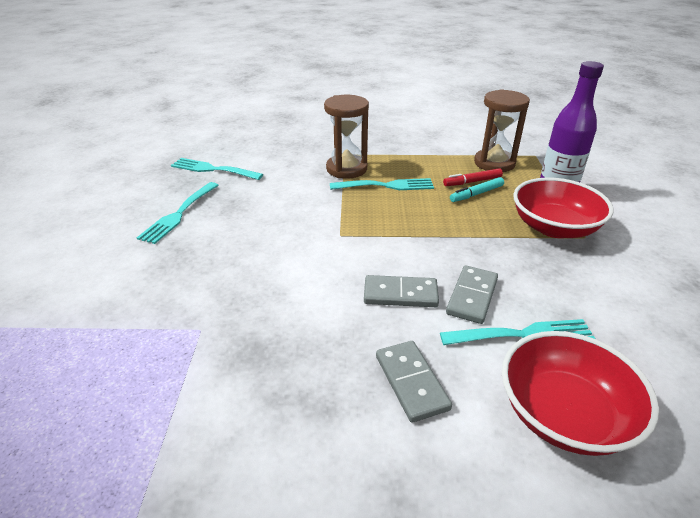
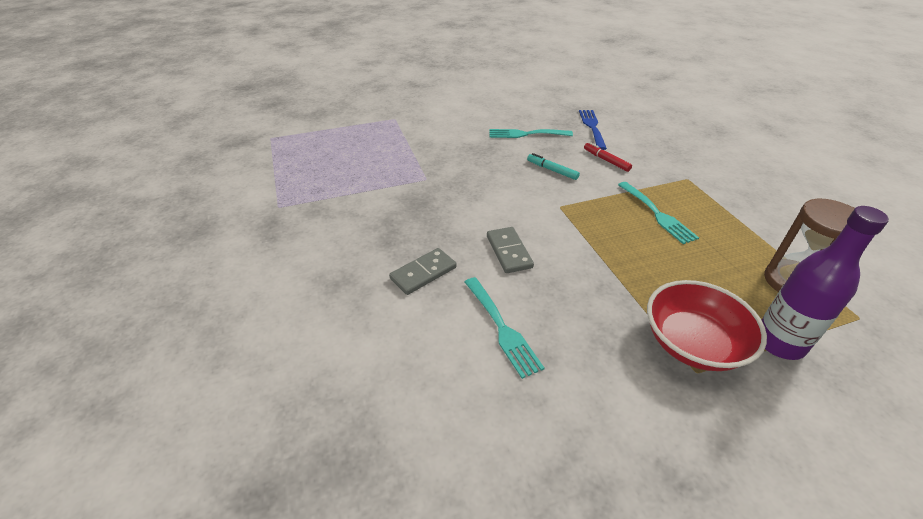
camera: 70 degrees right, 5 degrees up
(213, 169) = (592, 127): turquoise fork -> blue fork
(346, 169) = (662, 186): brown hourglass -> none
(472, 182) = (726, 269): red marker -> red marker (606, 160)
(472, 296) = (532, 292): grey domino -> none
(476, 194) = (703, 275): turquoise marker -> turquoise marker (552, 170)
(564, 414) = (427, 358): red bowl -> none

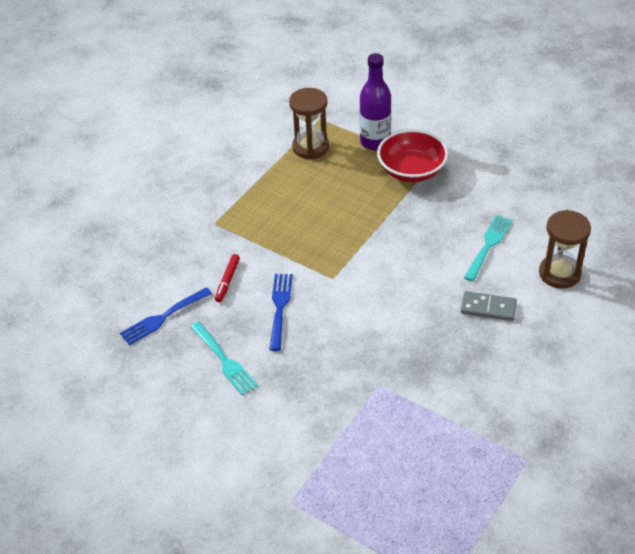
camera: 125 degrees left, 5 degrees up
(400, 359) = (559, 273): none -> brown hourglass
(509, 252) = (418, 278): grey domino -> none
(552, 170) = (280, 308): turquoise marker -> blue fork
(657, 214) = (289, 223): turquoise fork -> none

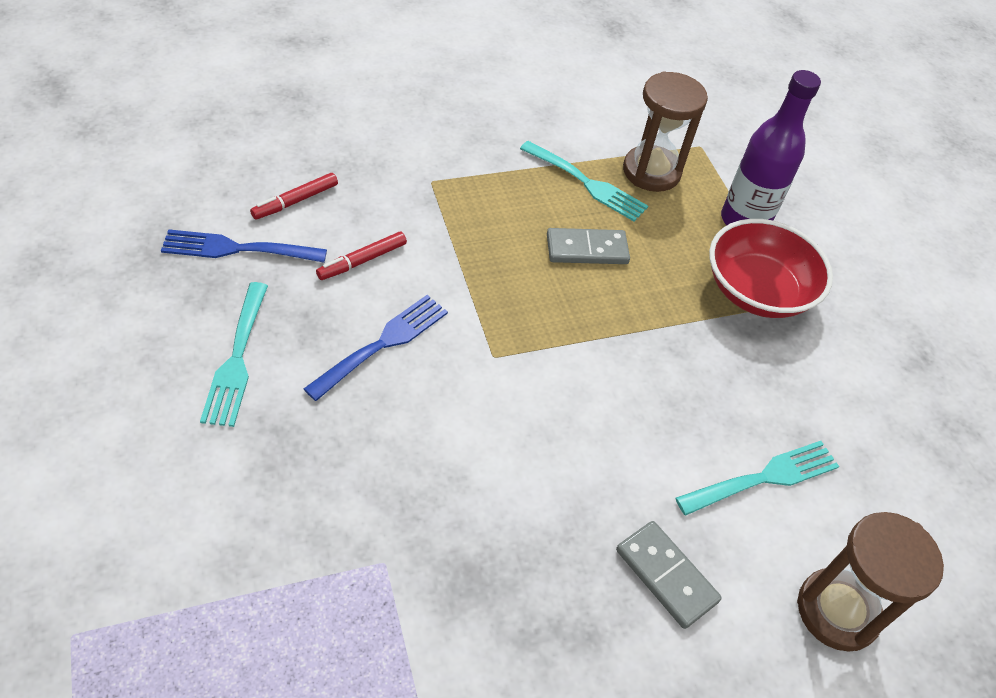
camera: 30 degrees right, 5 degrees up
(162, 277) = (295, 201): none -> red marker
(287, 173) = (587, 183): none -> turquoise fork
(321, 204) = (587, 249): none -> grey domino

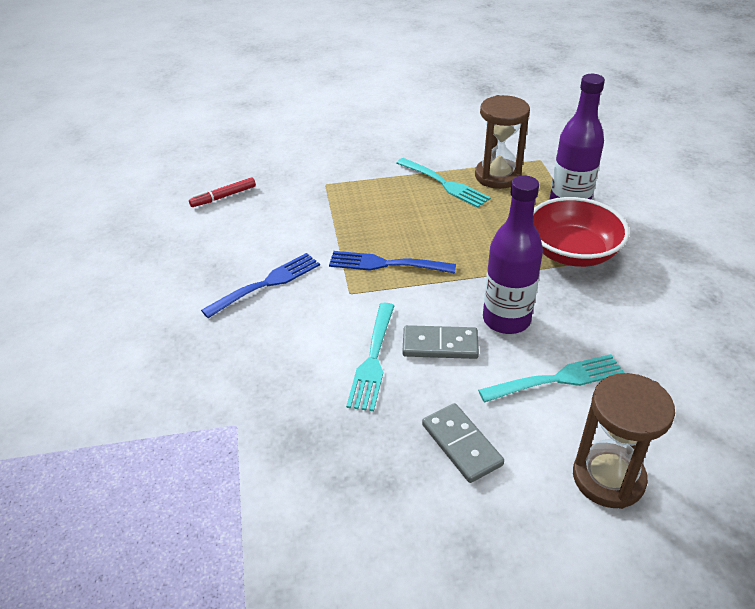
camera: 15 degrees right, 10 degrees down
(237, 249) = (175, 225): blue fork -> blue fork (386, 264)
(237, 358) = (158, 291): turquoise fork -> turquoise fork (373, 359)
(362, 261) = (263, 232): red marker -> none
(587, 249) = (436, 225): grey domino -> grey domino (440, 345)
(693, 393) = (506, 320): none -> purple bottle

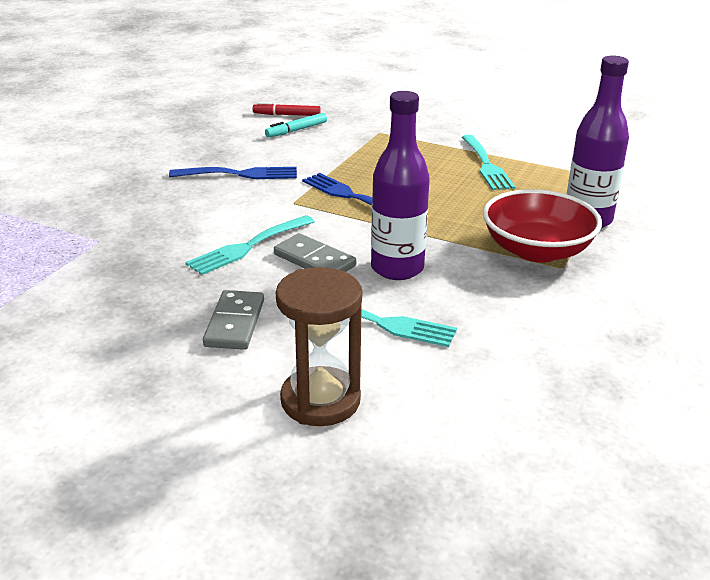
camera: 35 degrees right, 10 degrees down
(254, 211) = (296, 130): none -> turquoise marker
(497, 176) = (548, 176): brown hourglass -> none

